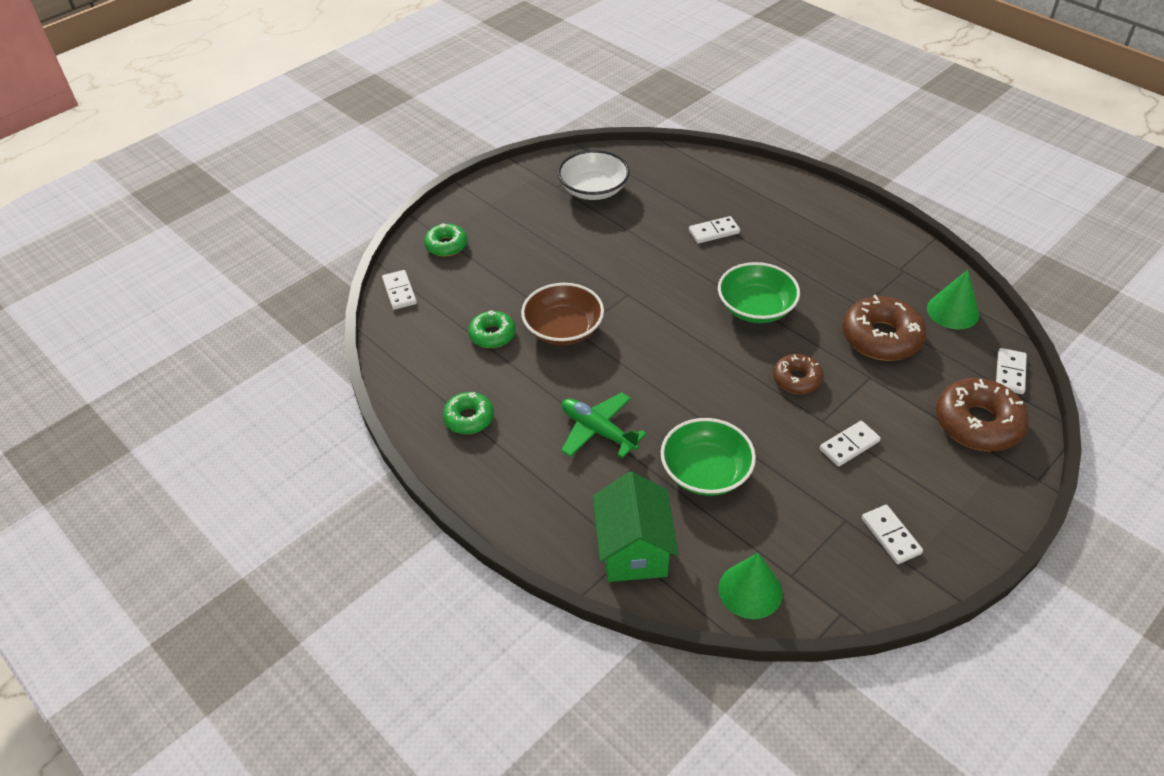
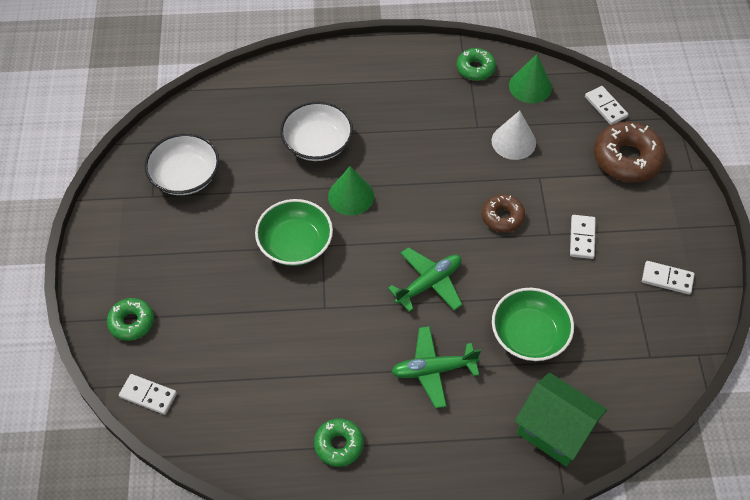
camera: 50 degrees left, 10 degrees up
(492, 335) = (269, 365): green donut -> green donut (475, 68)
(563, 329) = (313, 314): brown bowl -> none
(673, 376) = (429, 283): none -> green plane
(714, 232) = (317, 143): white domino -> white bowl
(750, 590) = (642, 389): green cone -> green cone (351, 196)
(756, 308) = (417, 183): green bowl -> green bowl (295, 244)
(881, 337) = (513, 141): brown donut -> white cone

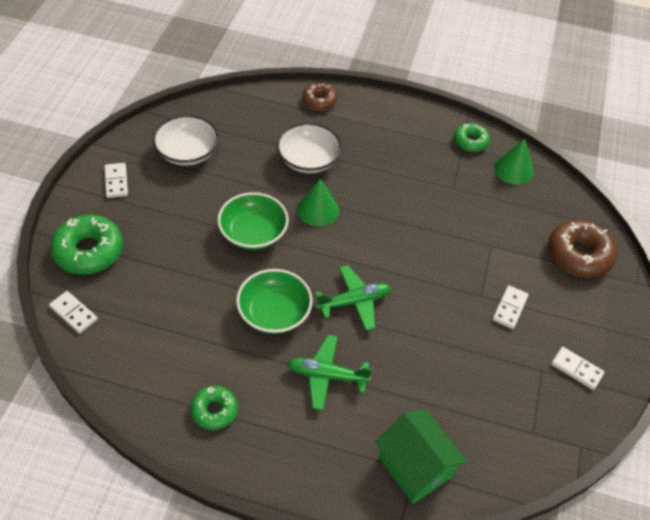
camera: 15 degrees right, 5 degrees down
(131, 322) = (89, 251): green donut -> green donut, size x1.69
(502, 217) = (444, 268): brown donut -> brown donut (319, 101)
(513, 141) = (480, 209): white cone -> none
(529, 335) = (426, 375): green bowl -> green bowl (274, 312)
(605, 107) = (576, 206): white domino -> white domino (116, 182)

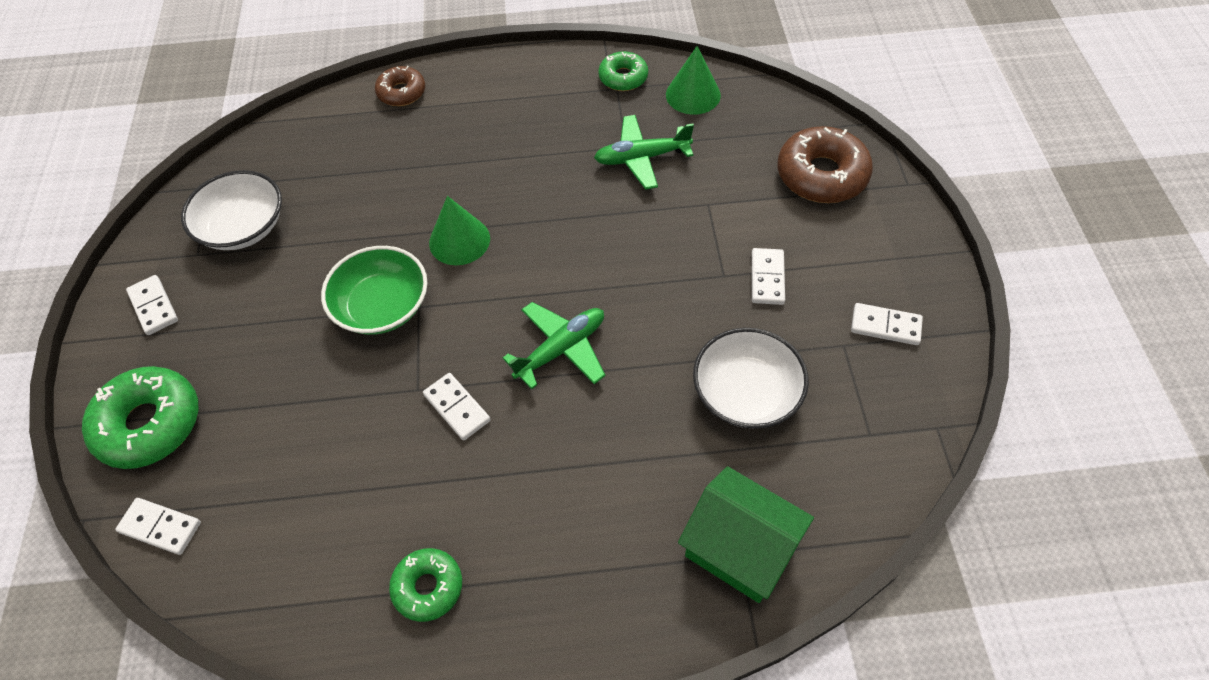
camera: 15 degrees left, 5 degrees up
(274, 312) = (457, 408): green bowl -> white domino
(308, 160) = (419, 177): white bowl -> white bowl (746, 393)
(326, 375) = (566, 469): green plane -> green plane (642, 158)

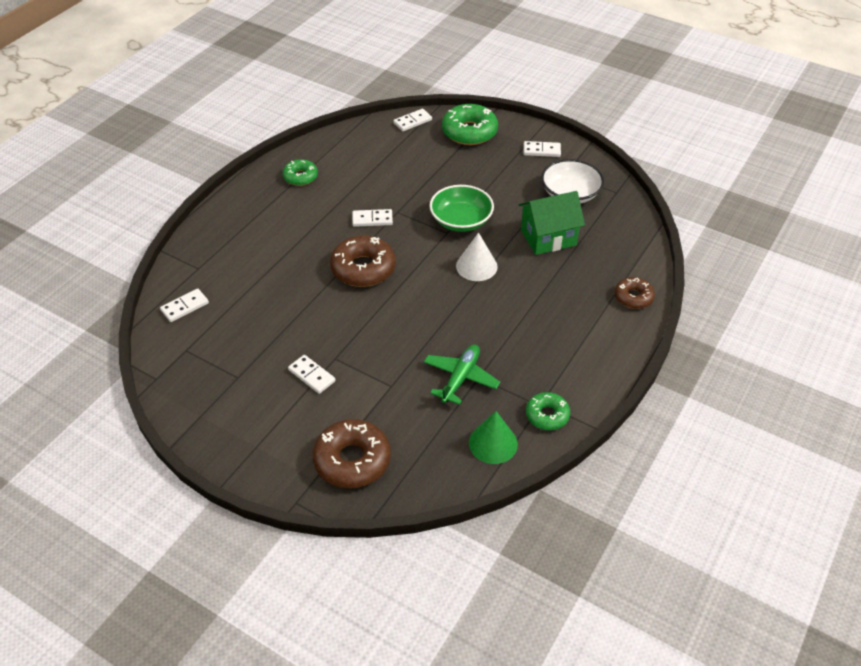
camera: 125 degrees right, 10 degrees down
(459, 240) = (476, 266): green cone -> white cone
(561, 349) = (363, 268): green plane -> brown donut
(739, 549) = (200, 269): green house -> green house (548, 237)
(746, 393) = (260, 320): white bowl -> none
(885, 326) = (225, 404): white domino -> white domino (185, 307)

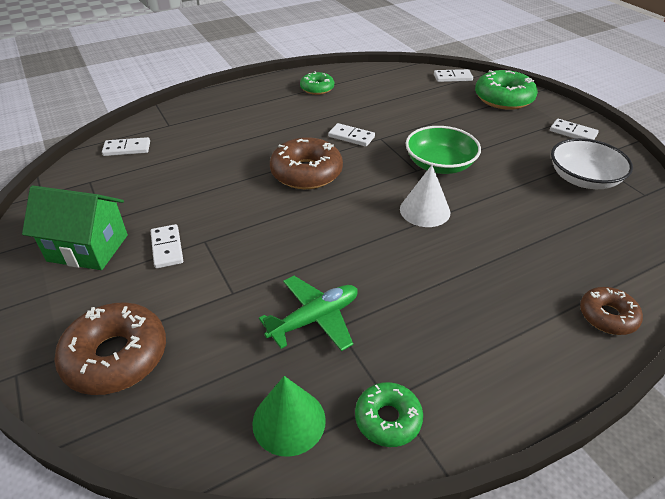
camera: 30 degrees right, 5 degrees down
(548, 237) = (529, 211): green house -> green house (88, 248)

